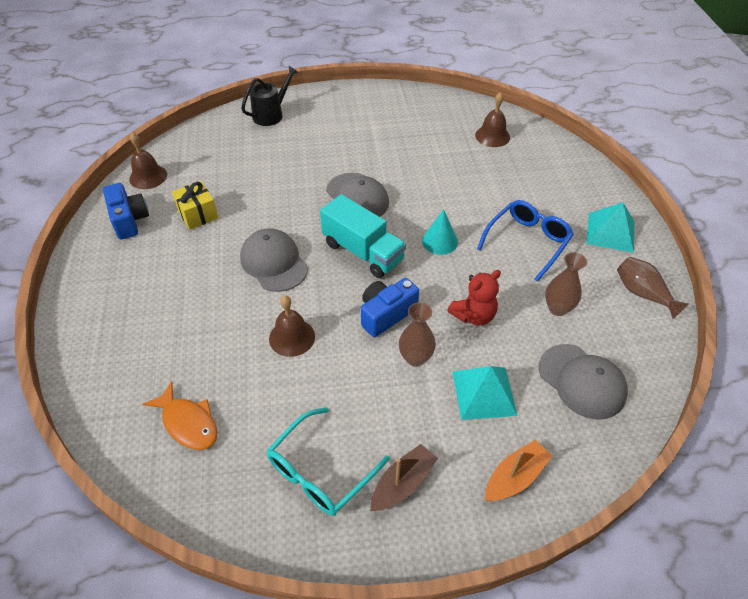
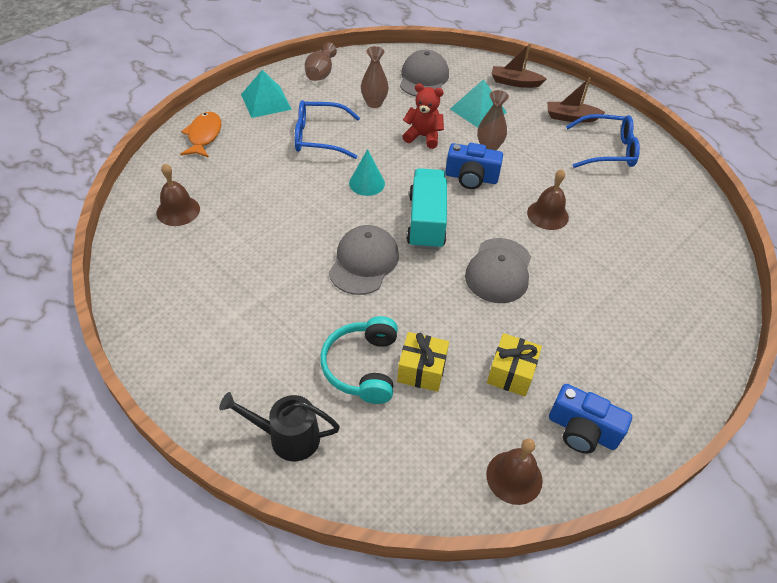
camera: 130 degrees left, 0 degrees up
(129, 220) = (582, 430): blue camera -> blue camera turned 90 degrees counterclockwise
(188, 423) = (664, 224): orange fish -> orange fish (204, 136)
(248, 178) = (421, 370): none -> yellow gift
(279, 157) = (362, 367): none -> turquoise headphones
(320, 471) = (607, 150): turquoise glasses -> blue glasses
(515, 477) = (515, 82): orange boat -> brown boat

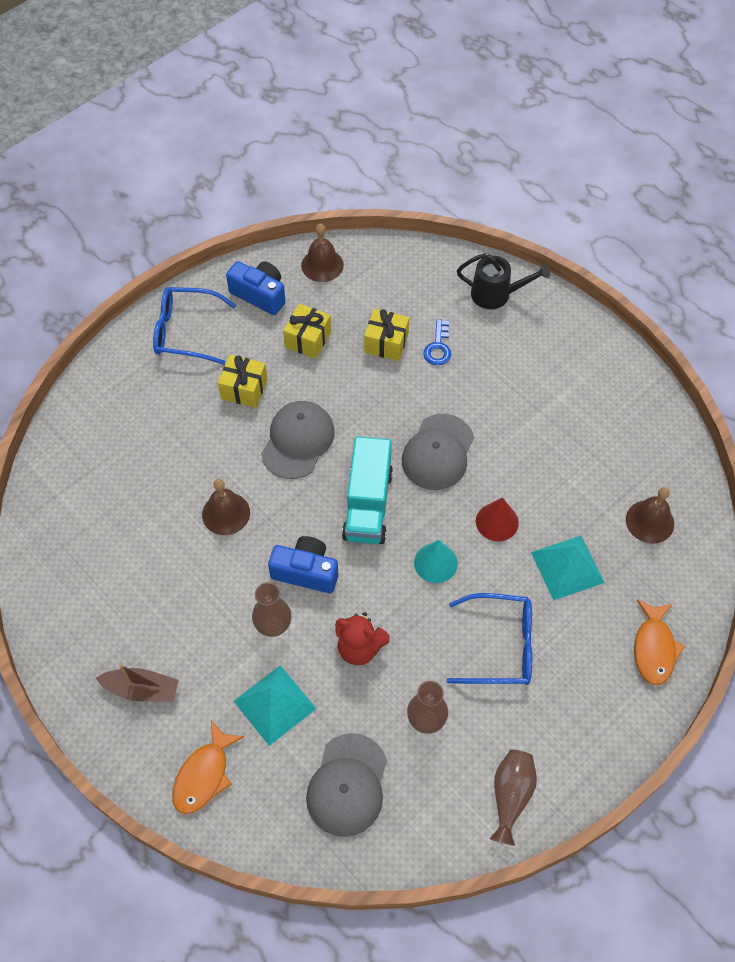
camera: 175 degrees left, 10 degrees up
(266, 101) = (584, 723): turquoise pyramid -> turquoise pyramid (567, 567)
(313, 210) = (497, 522): none -> red cone
(362, 367) = (438, 347): turquoise headphones -> blue key
(515, 82) = (204, 775): brown boat -> orange fish
(565, 318) = (244, 389): none -> yellow gift
(607, 150) = (114, 621): blue glasses -> blue glasses (186, 331)

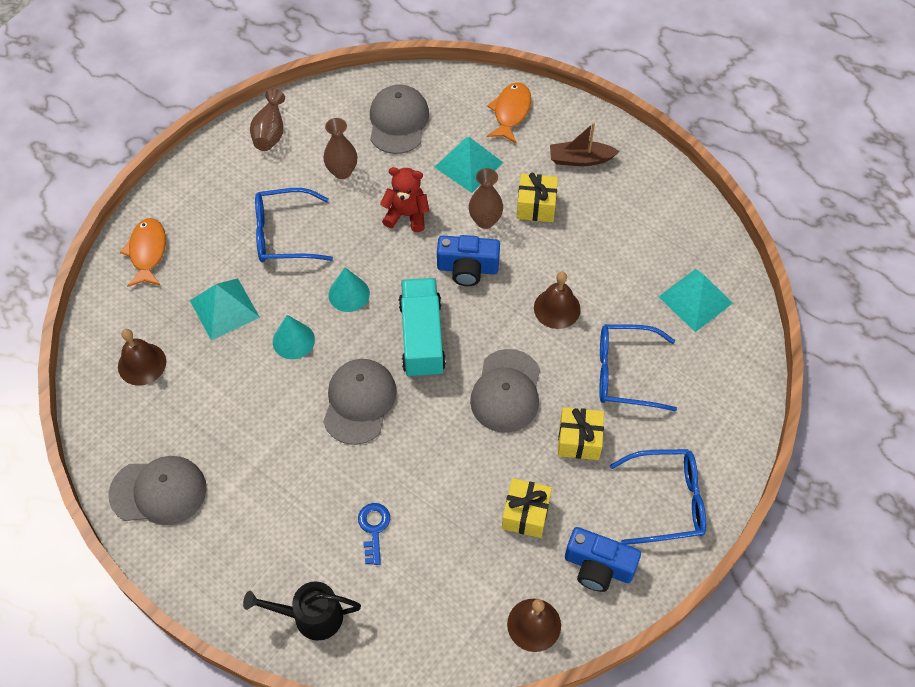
camera: 170 degrees right, 0 degrees up
(85, 500) = (695, 300): none -> turquoise pyramid
(182, 440) = (625, 373): none -> blue glasses
(386, 343) = (434, 524): yellow gift -> yellow gift (536, 206)
(497, 522) = (293, 340): red cone -> turquoise cone
(625, 403) = (158, 491): none -> grey cap

